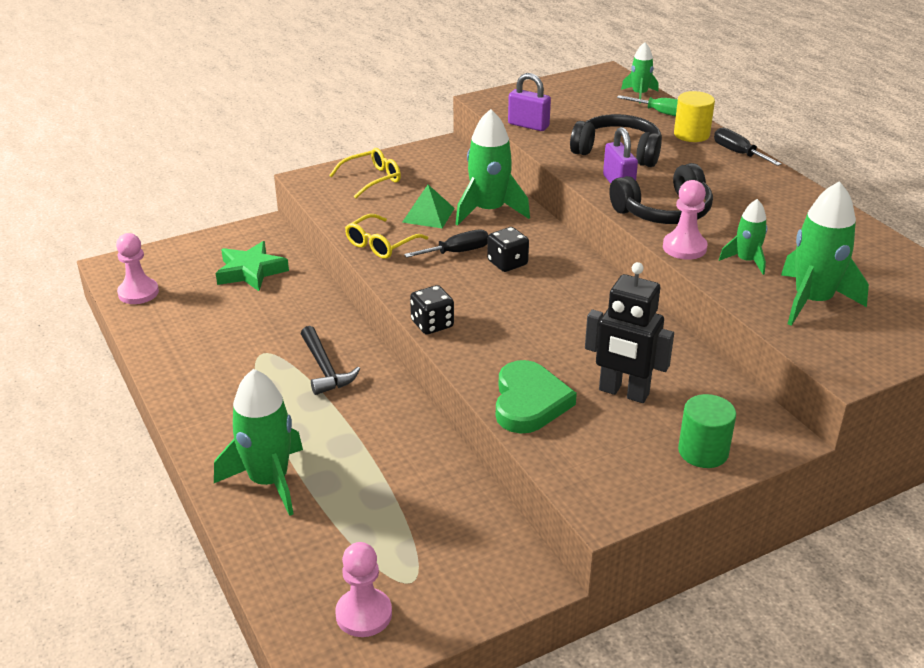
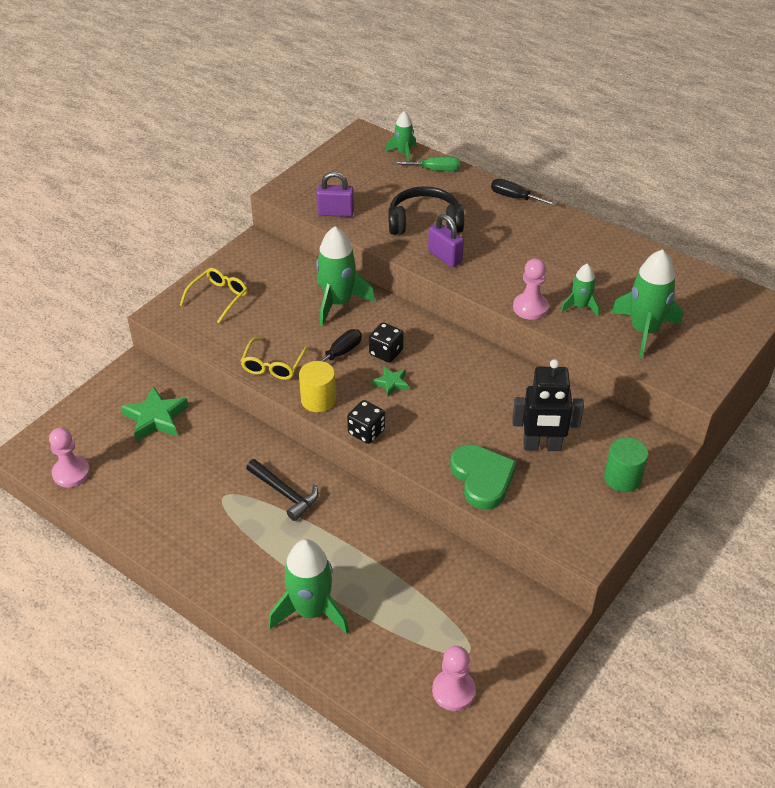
camera: 25 degrees left, 10 degrees up
(428, 215) = (292, 322): green pyramid -> none
(492, 290) = (391, 383): none -> green star
(664, 211) = (495, 275): black headphones -> none
(691, 134) = (469, 187): yellow cylinder -> yellow cylinder (318, 400)

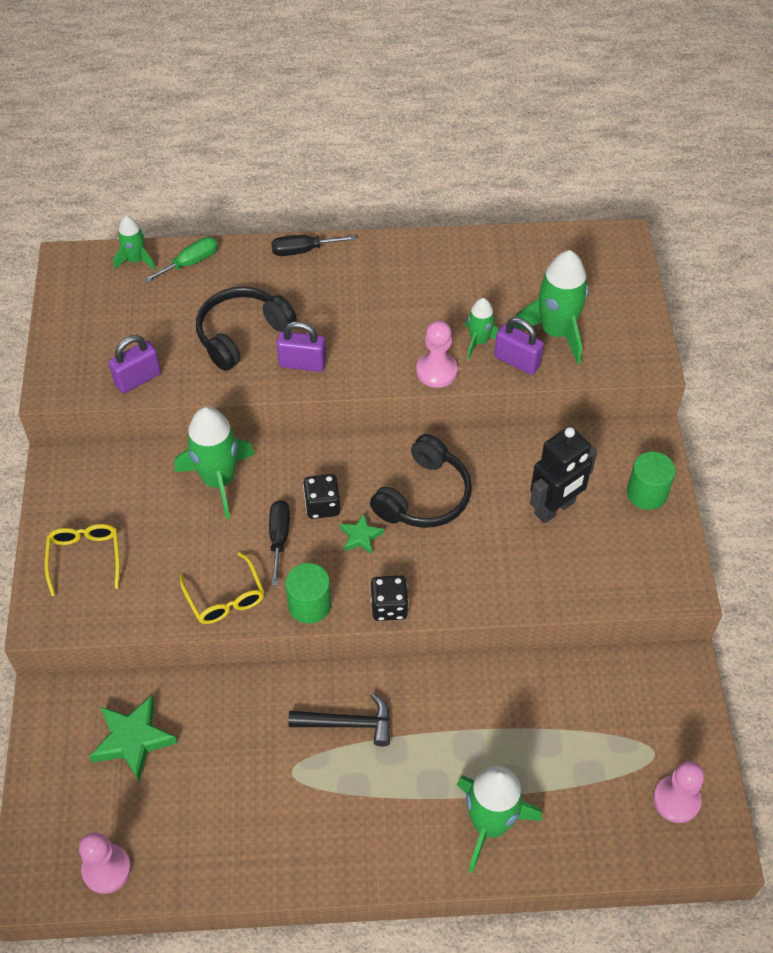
camera: 40 degrees left, 10 degrees up
(318, 400) = (309, 605): yellow cylinder -> green cylinder
(458, 386) = (424, 496): none -> black headphones
(482, 478) = (536, 579): green heart -> none
(594, 332) = (517, 361): none -> purple padlock

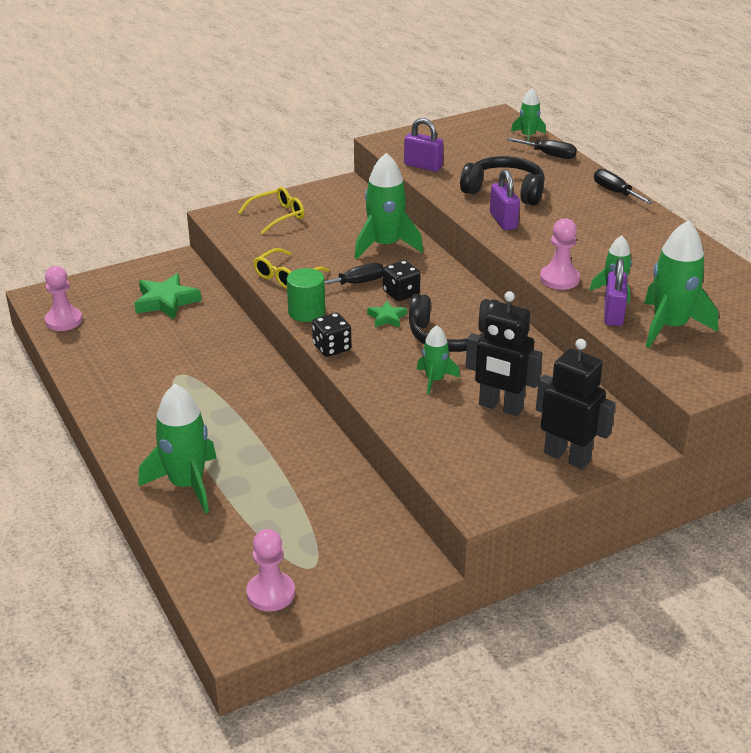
camera: 65 degrees right, 20 degrees down
(190, 263) = (549, 155): green screwdriver -> black screwdriver
(348, 724) = (235, 388): black hammer -> none
(488, 541) = (434, 380): none -> green rocket
(646, 493) = (567, 457): green cylinder -> black robot

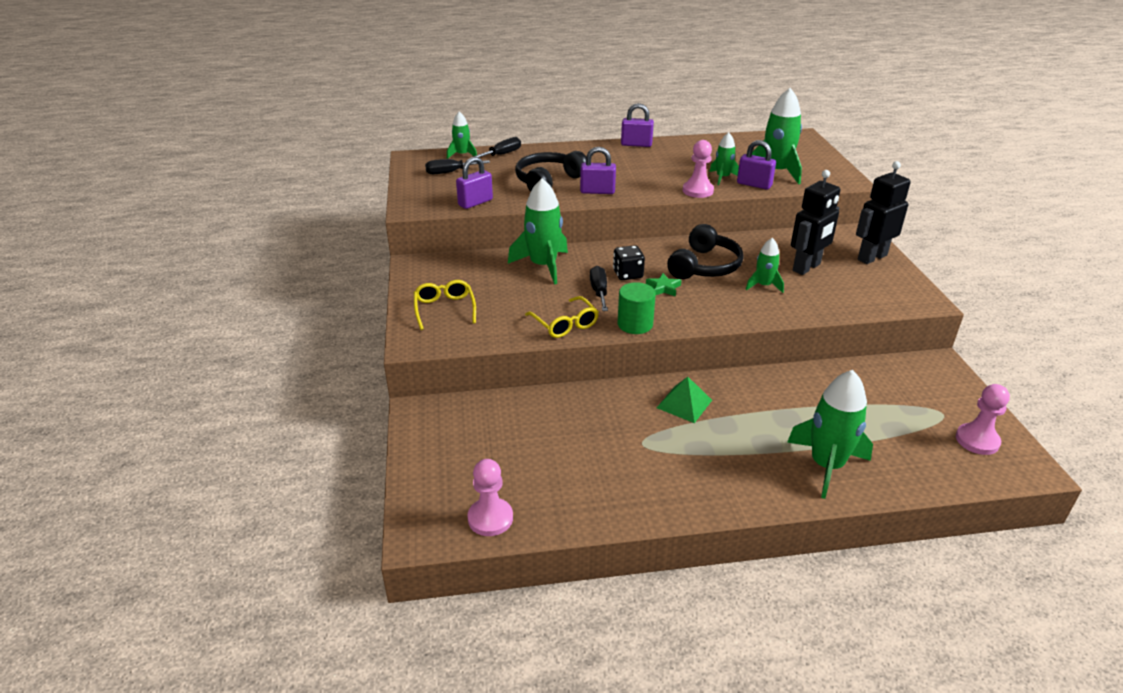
camera: 70 degrees left, 0 degrees up
(166, 301) = (498, 431): green star -> none
(247, 389) = (684, 404): none -> green pyramid
(332, 348) = (700, 322): black dice -> none
(615, 192) = (581, 147): black screwdriver -> black screwdriver (450, 172)
(659, 223) = (636, 144): none -> purple padlock

